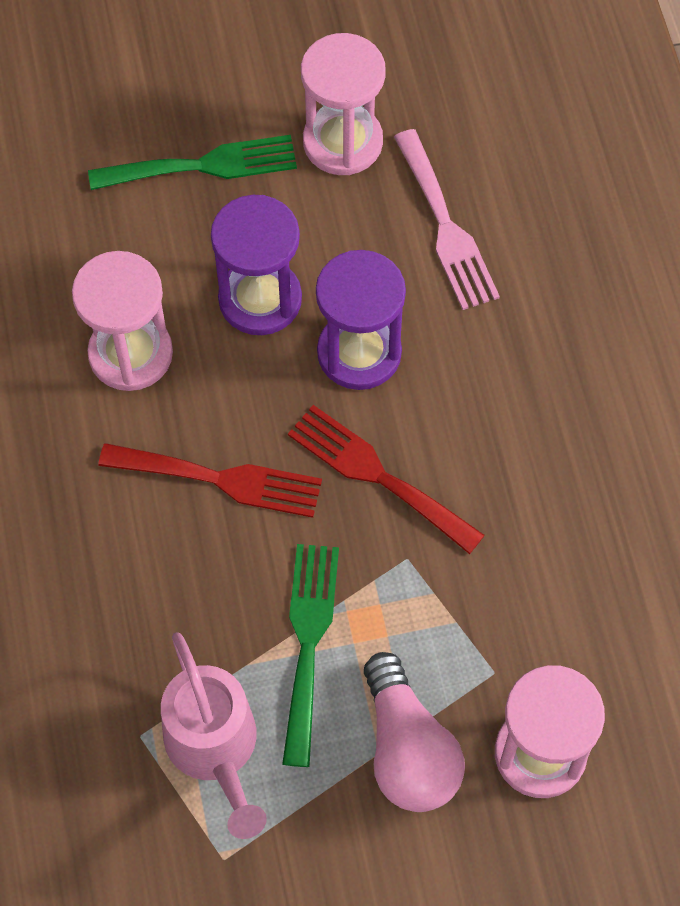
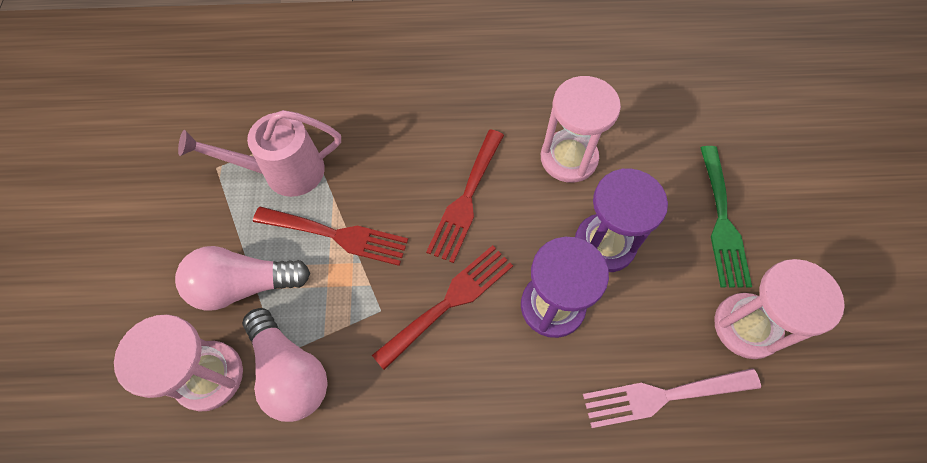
camera: 100 degrees right, 0 degrees up
(308, 641) = (338, 235): green fork -> red fork
(512, 651) = (290, 372): none -> pink light bulb

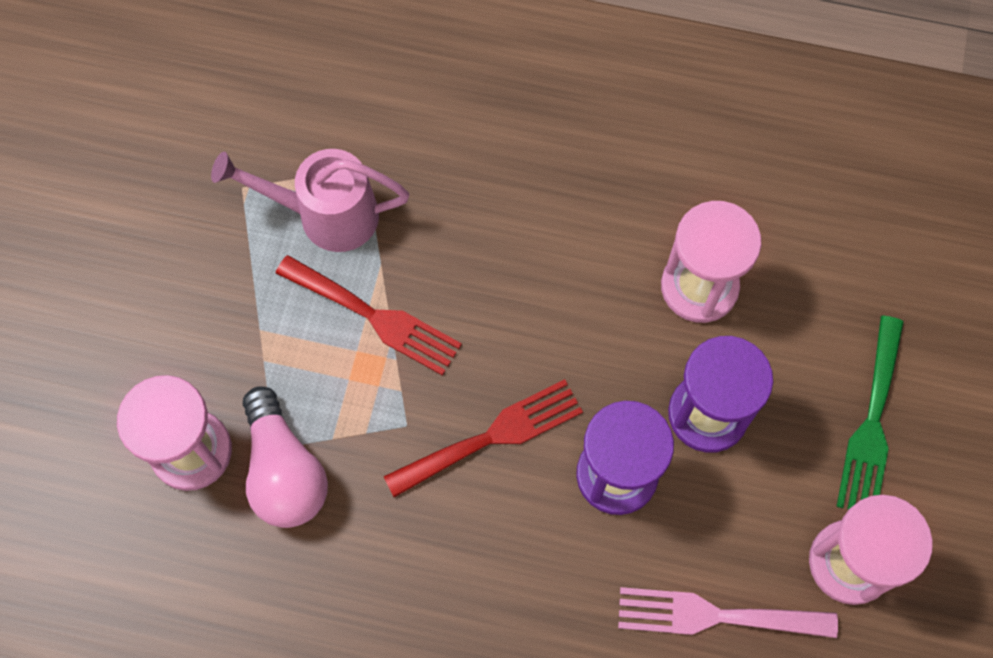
camera: 15 degrees right, 5 degrees up
(244, 285) = (250, 352): pink light bulb -> none
(466, 200) = (548, 310): red fork -> none

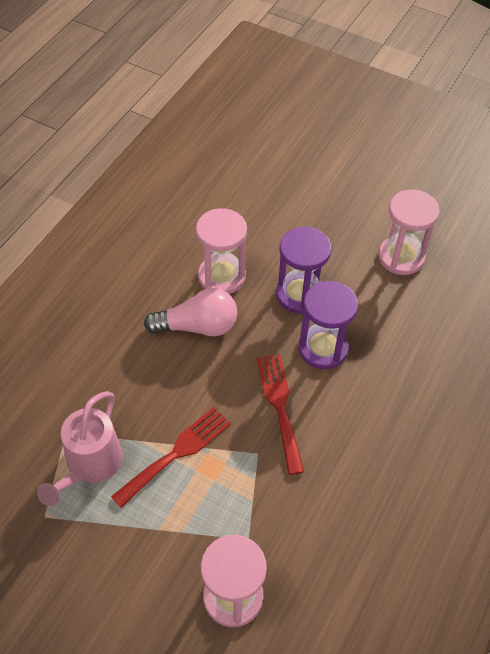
camera: 75 degrees left, 15 degrees down
(284, 471) = (266, 536): pink light bulb -> pink light bulb (197, 326)
(714, 615) = (416, 325): pink fork -> none
(871, 424) = (328, 225): green fork -> none

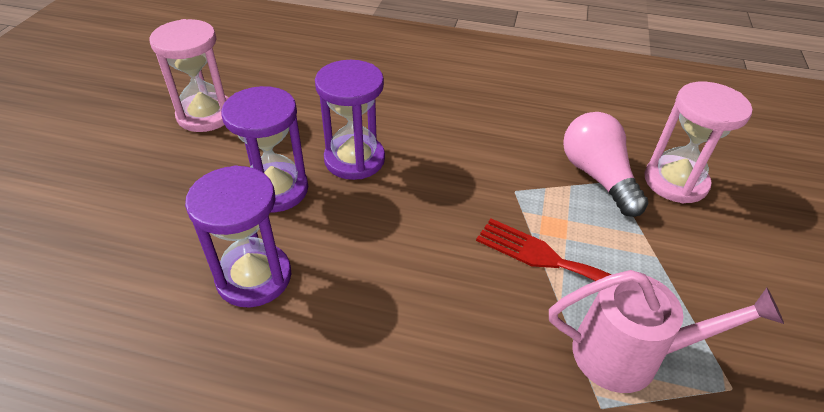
camera: 105 degrees left, 10 degrees down
(197, 326) = (354, 286): pink light bulb -> pink light bulb (597, 176)
(222, 276) = (254, 277): pink hourglass -> purple hourglass
(279, 406) = (446, 182): red fork -> none

